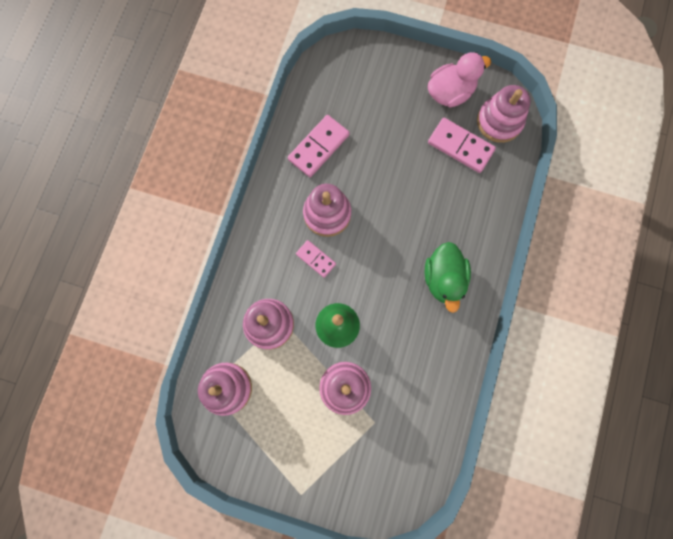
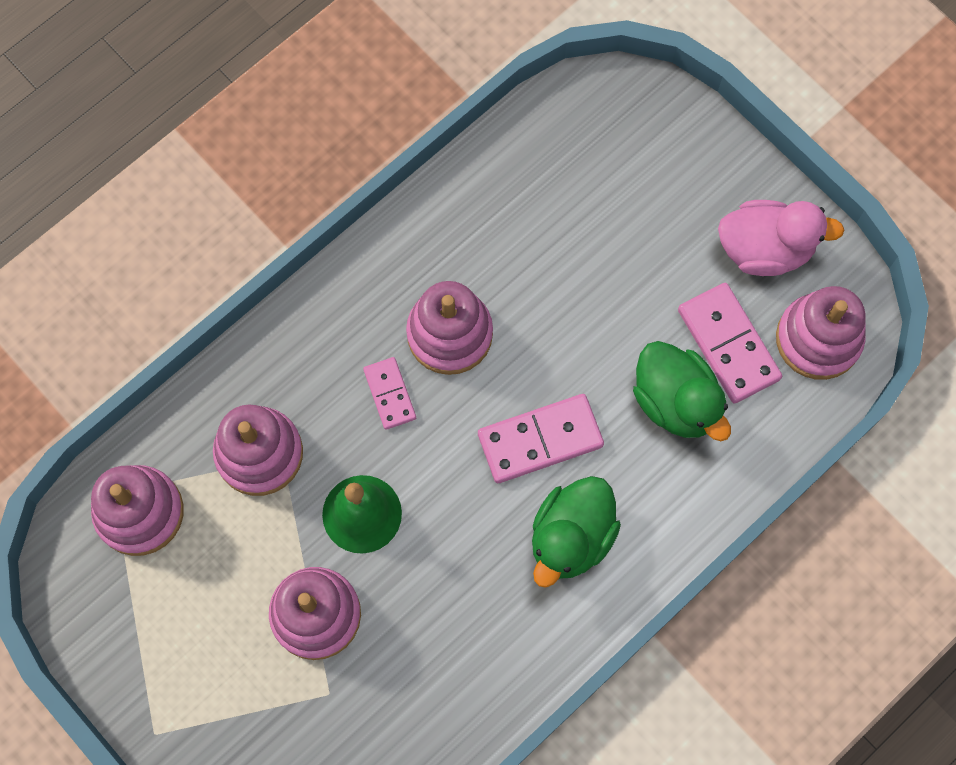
camera: 30 degrees right, 5 degrees down
(319, 147) = (499, 223): pink domino -> pink domino (540, 440)
(453, 187) = (676, 402): none -> green duck

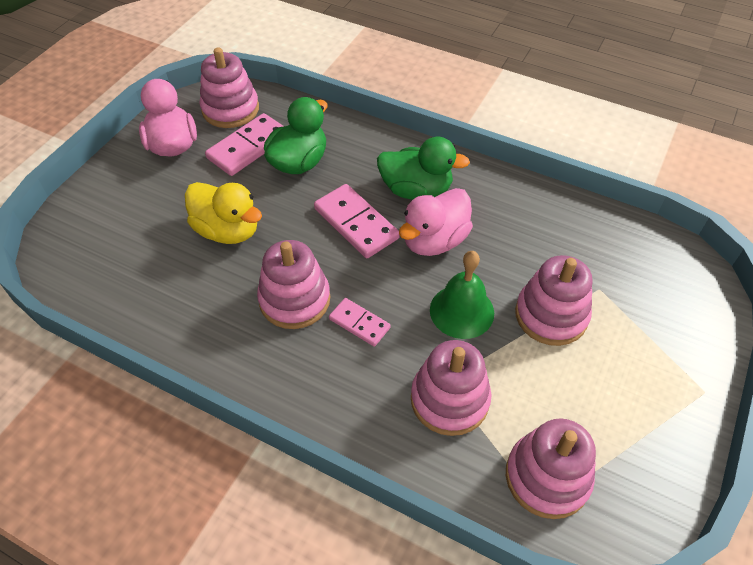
camera: 110 degrees left, 20 degrees down
(390, 394) = (359, 323): pink domino -> pink domino turned 75 degrees clockwise
(477, 525) = (434, 241): none -> pink duck
(583, 285) = (228, 230): none -> yellow duck

